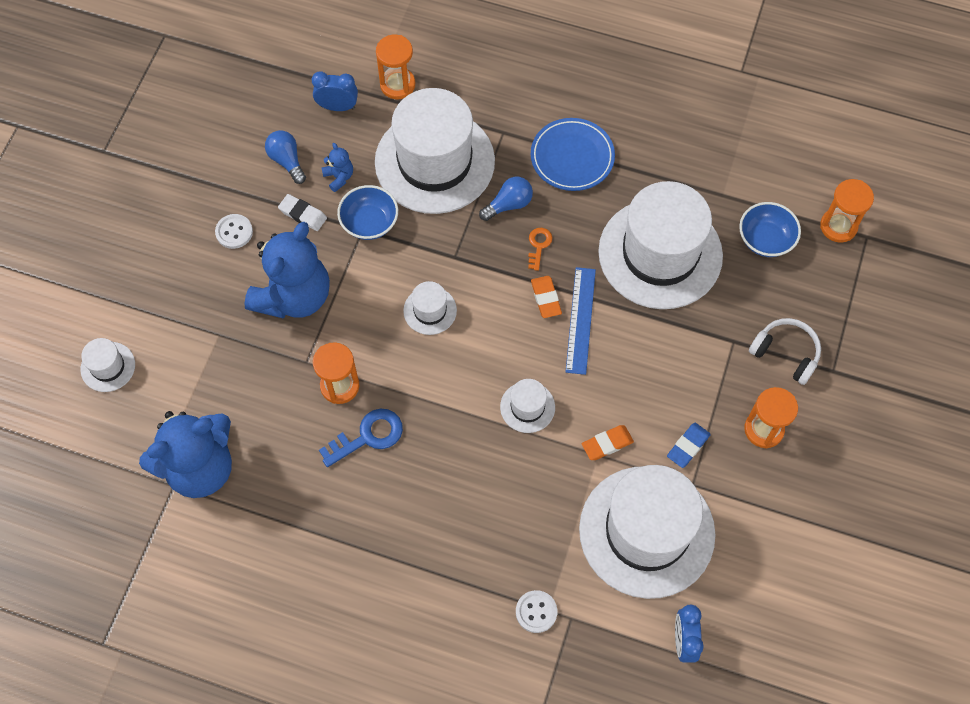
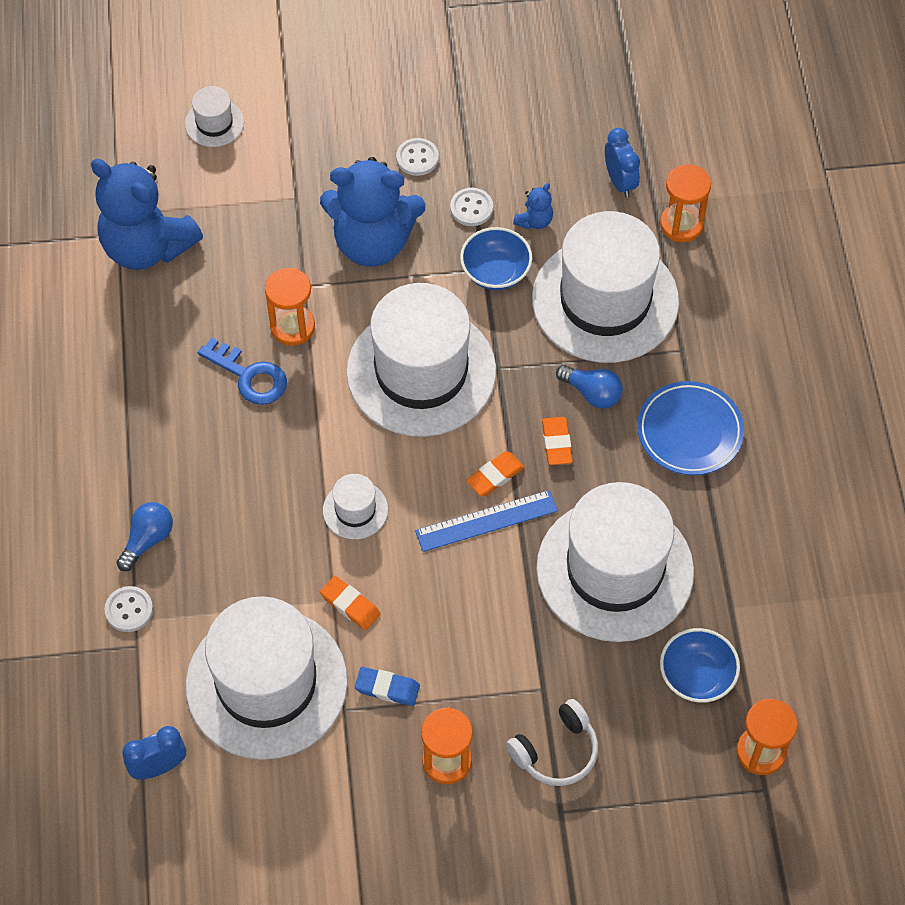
camera: 65 degrees right, 5 degrees down
(287, 161) = (527, 166): blue light bulb -> blue light bulb (147, 540)
(303, 214) = (471, 208): white eraser -> white button
(430, 310) = (421, 371): white hat -> white hat, size x2.37
(538, 245) = (557, 443): orange key -> orange eraser
(785, 353) = (556, 751): white headphones -> white headphones turned 45 degrees clockwise

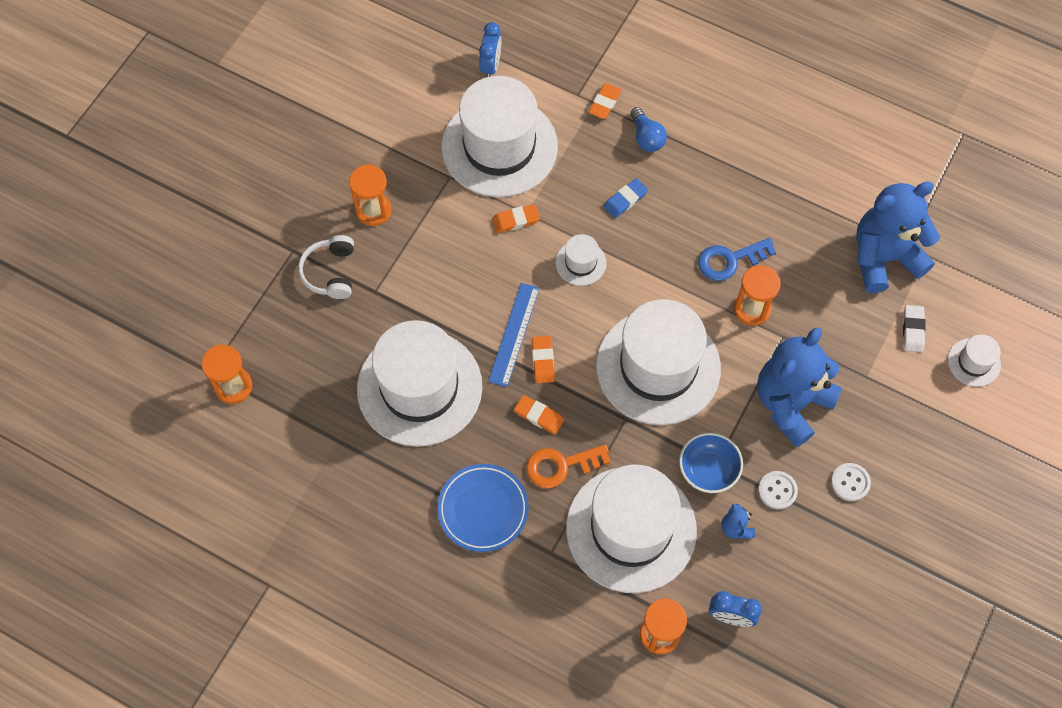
camera: 125 degrees right, 5 degrees up
(129, 610) = (605, 103): white button -> orange eraser
(215, 185) = (913, 330): none -> white eraser
(387, 688) = (445, 207): blue eraser -> blue eraser (625, 200)
(592, 393) = (561, 466): blue light bulb -> orange key
(697, 676) = (310, 385): blue bowl -> none

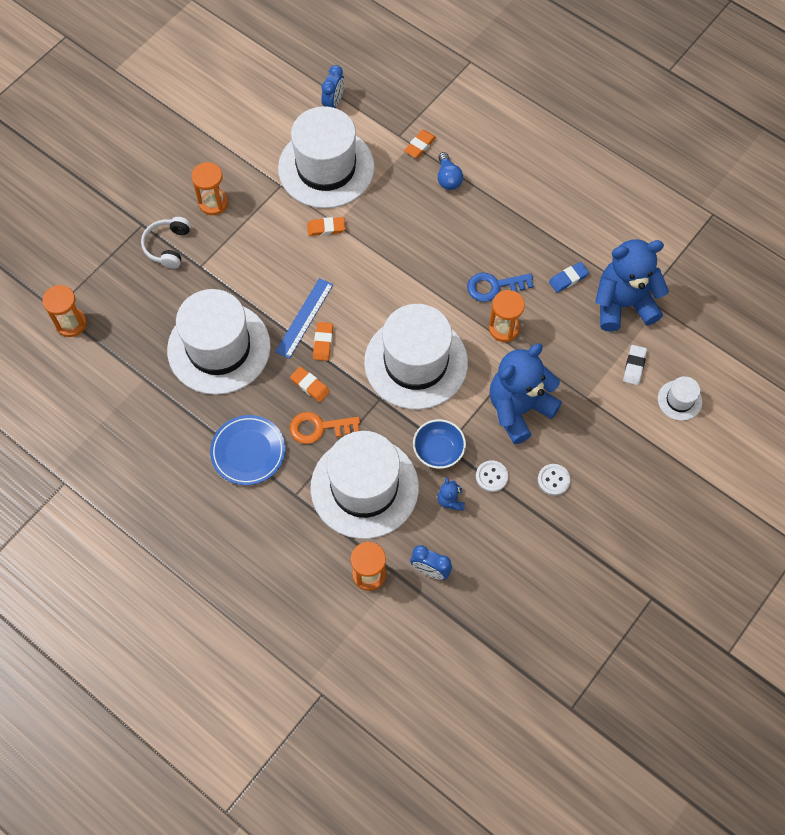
camera: 10 degrees right, 0 degrees up
(580, 263) = (371, 270): white hat -> none
(625, 200) = (419, 225): blue eraser -> blue eraser (568, 278)

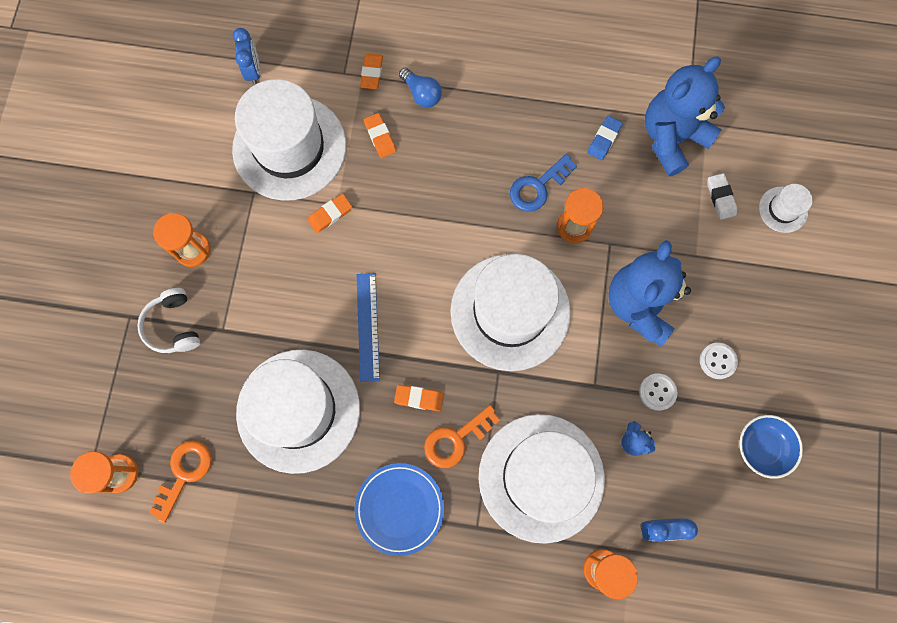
camera: 30 degrees left, 10 degrees up
(114, 347) = (184, 473): none -> orange key
(323, 342) = (403, 343): orange eraser -> orange eraser (380, 137)
(438, 451) = (589, 394): blue bowl -> blue bowl (761, 447)

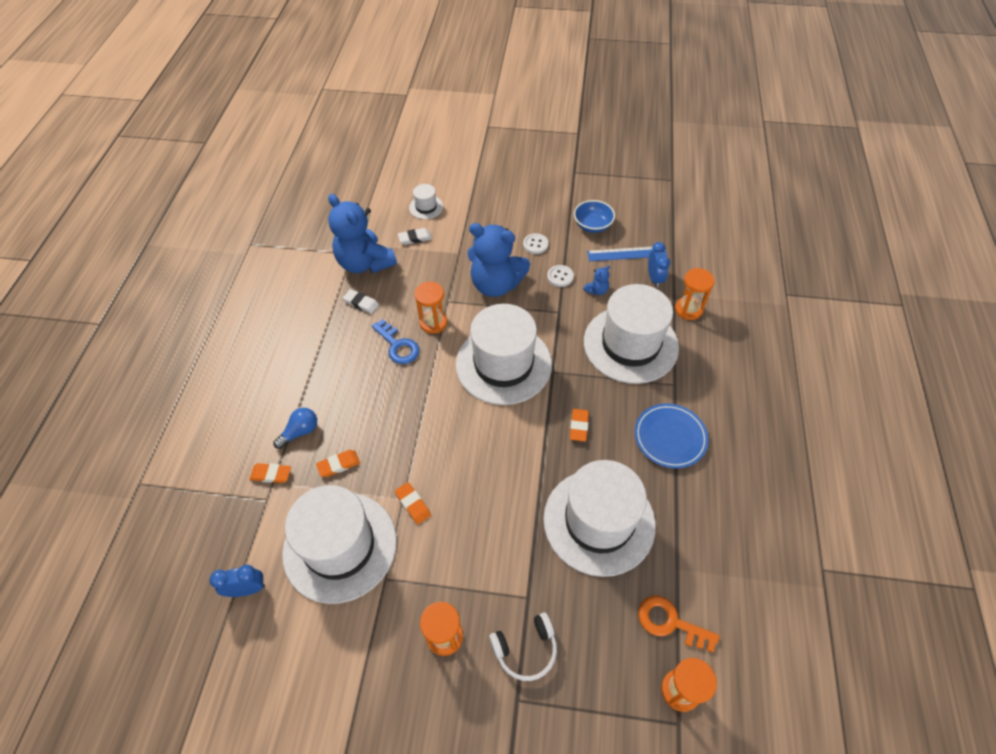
camera: 90 degrees left, 20 degrees down
(368, 326) = (519, 467): blue ruler -> blue ruler (627, 253)
(456, 439) = (609, 399): orange key -> none
(604, 139) = (361, 303): blue eraser -> white eraser

